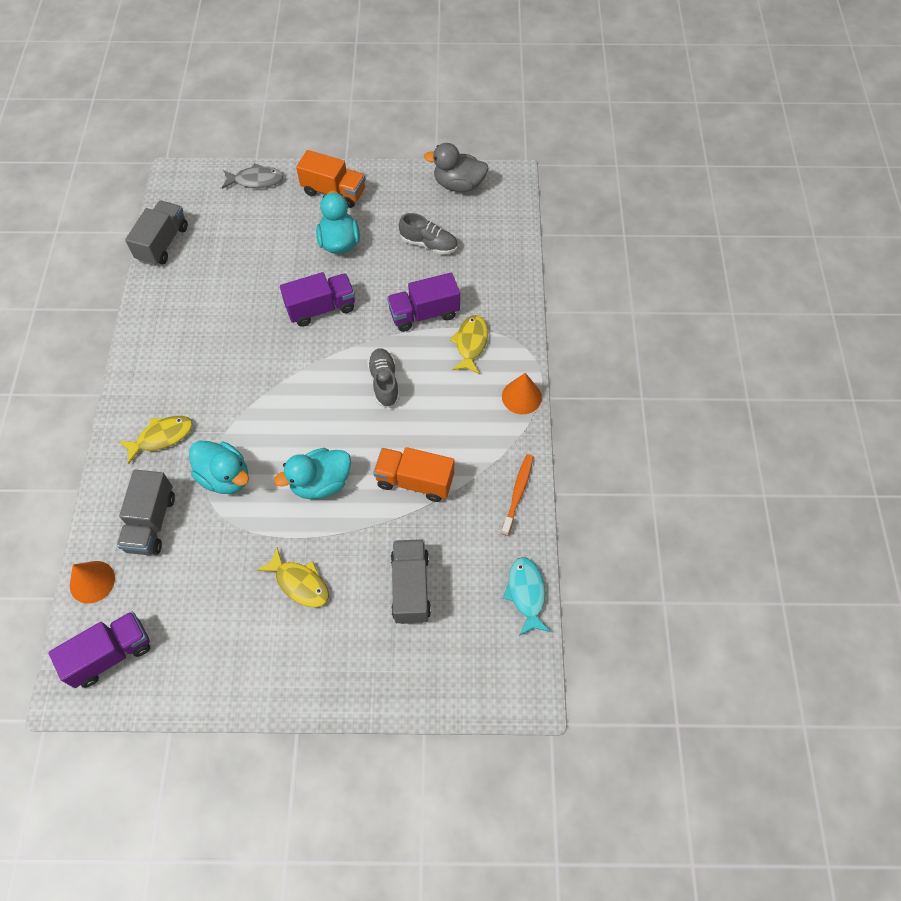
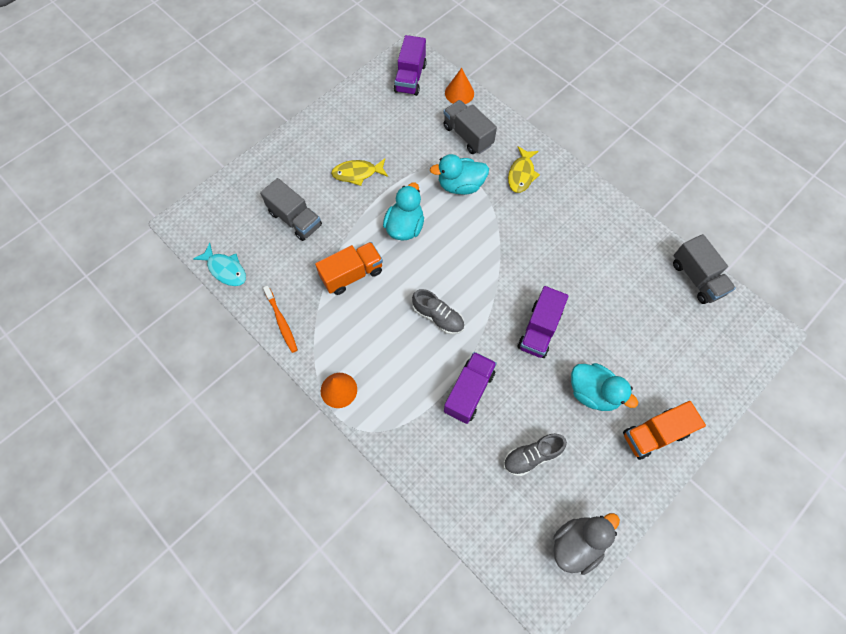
camera: 135 degrees right, 5 degrees up
(256, 180) = (718, 387): grey fish -> none
(471, 343) = (412, 399): yellow fish -> none

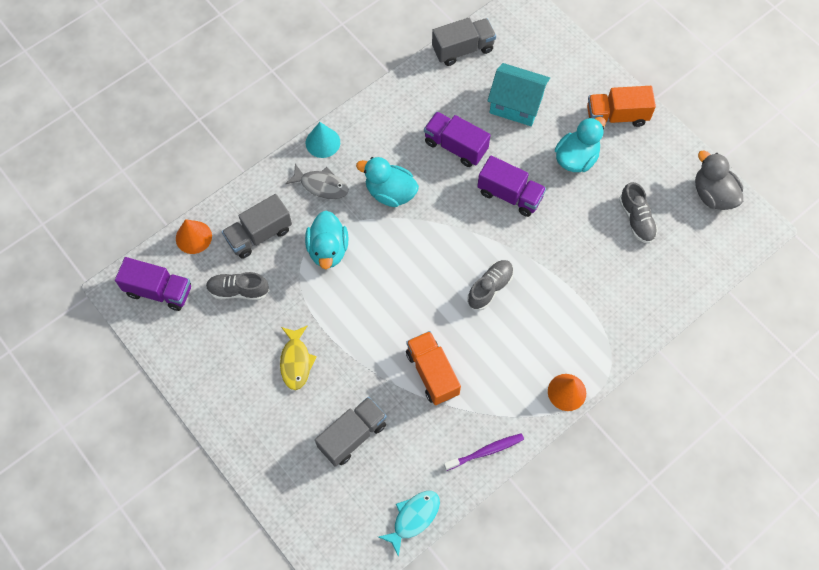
camera: 85 degrees left, 0 degrees up
(281, 322) = (485, 451): orange toothbrush -> purple toothbrush
(405, 227) = (376, 313): turquoise duck -> turquoise duck (390, 193)
(416, 128) = (238, 290): none -> grey shoe
(469, 392) = (572, 267): purple truck -> purple truck (455, 146)
(521, 174) = (321, 185): yellow fish -> grey fish
(565, 171) = (322, 142): none -> turquoise cone
(644, 331) = (516, 104): none -> turquoise house
(654, 434) = (616, 116): orange truck -> orange truck turned 105 degrees clockwise

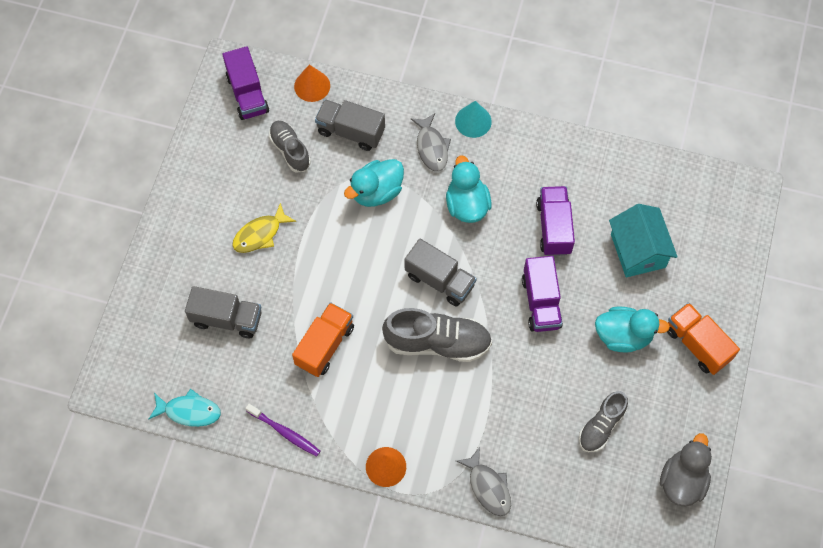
camera: 55 degrees right, 0 degrees up
(463, 49) = (658, 171): grey truck -> grey truck (439, 280)
(490, 288) = (437, 342): grey shoe -> grey shoe, size x1.62
(632, 328) = (488, 487): none -> grey fish

